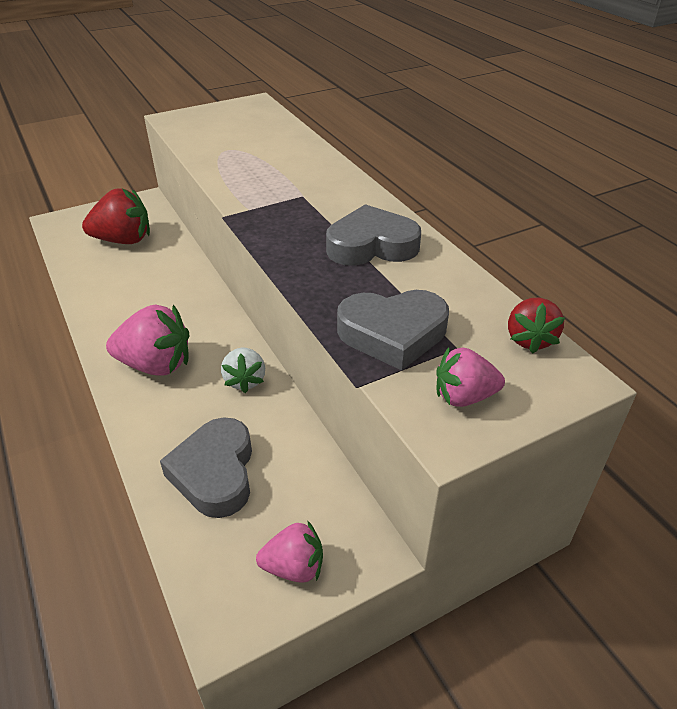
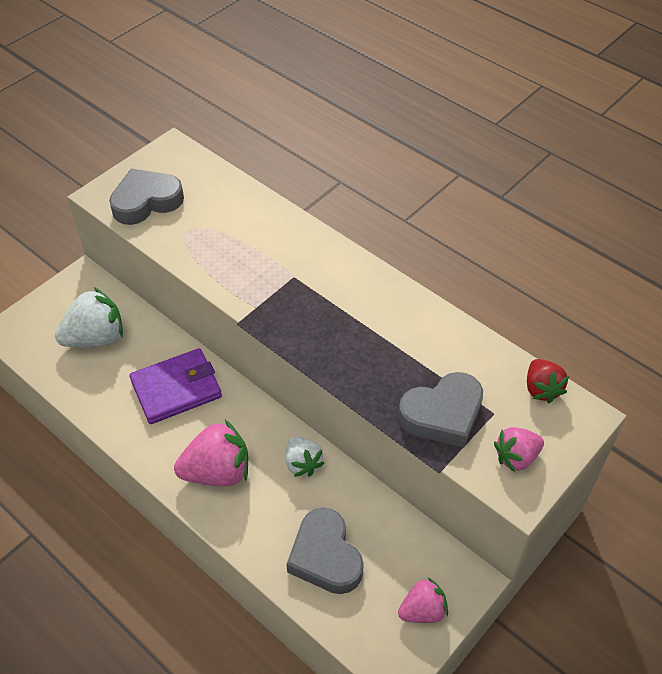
camera: 20 degrees left, 10 degrees up
(123, 240) = (95, 338): red strawberry -> white strawberry
(165, 291) = (176, 389): none -> purple wallet
(371, 245) = (383, 323): grey heart -> grey heart (146, 201)

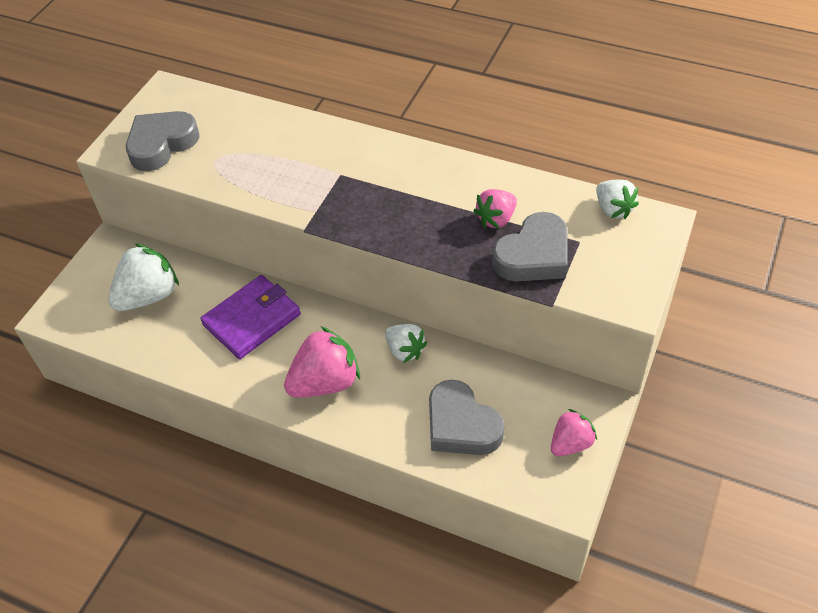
camera: 15 degrees left, 0 degrees up
(516, 457) = (616, 273): pink strawberry -> pink strawberry (496, 219)
(541, 389) = (613, 209): red strawberry -> white strawberry

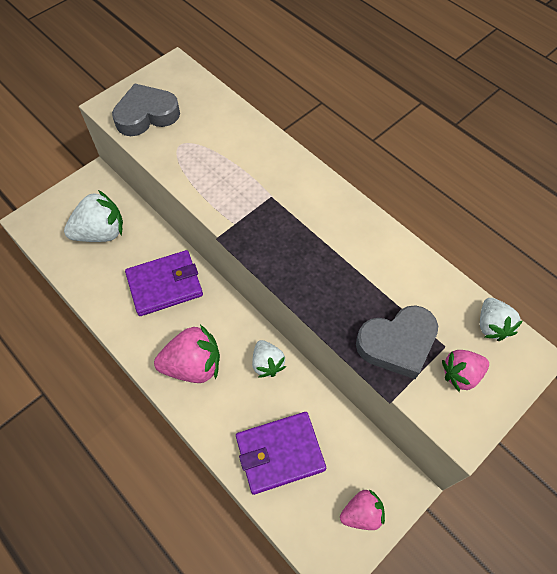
camera: 20 degrees right, 10 degrees up
(461, 425) = (280, 453): grey heart -> purple wallet
(496, 219) = (381, 293): pink strawberry -> pink strawberry (461, 374)

